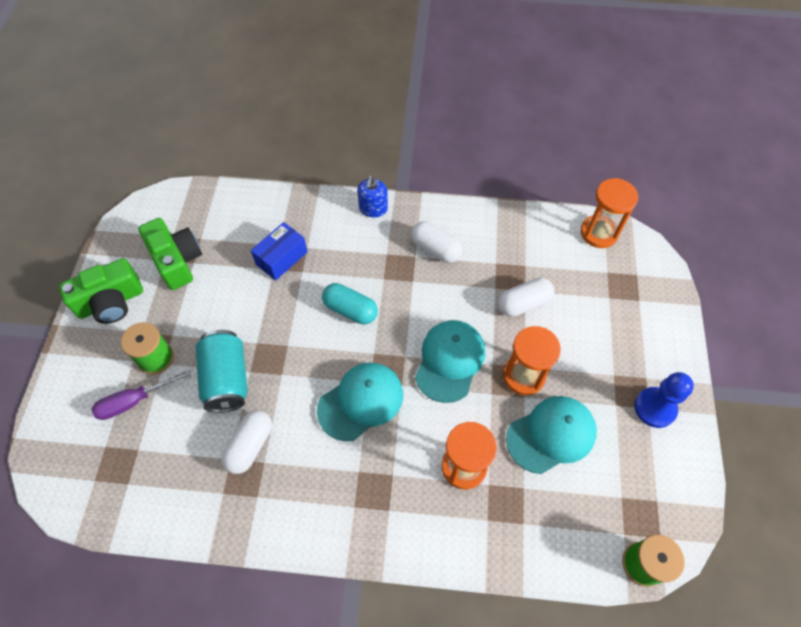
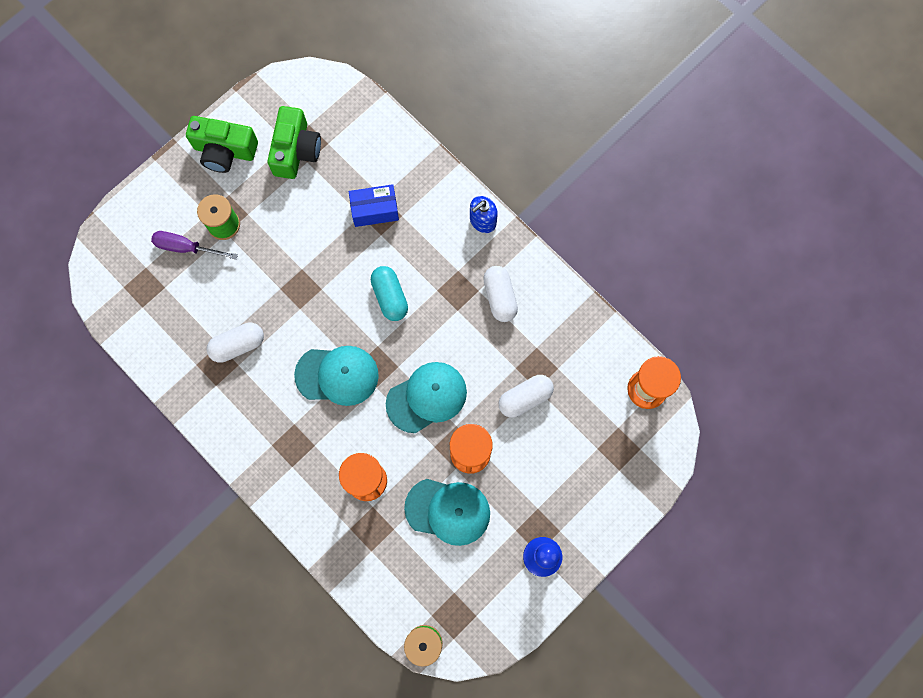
camera: 40 degrees right, 15 degrees up
(226, 379) = (259, 281): turquoise can -> none
(523, 303) = (525, 398): white capsule -> white capsule turned 45 degrees counterclockwise

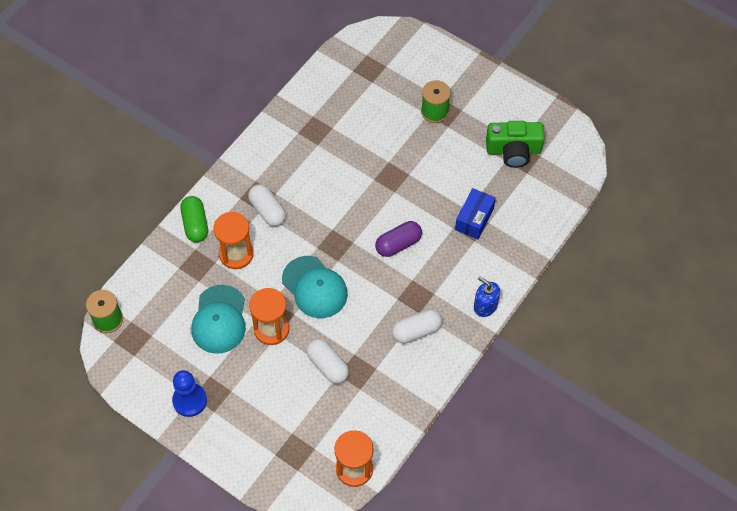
camera: 80 degrees right, 15 degrees down
(186, 248) = (408, 90): purple screwdriver -> none
(225, 151) = (499, 100): green camera -> none
(238, 345) = (334, 141): white capsule -> white capsule (267, 211)
(317, 524) = (195, 224): none -> green capsule
(337, 375) = (322, 217): turquoise cap -> none
(375, 210) = (474, 219): blue box -> blue box turned 45 degrees clockwise
(390, 297) = (398, 244): turquoise capsule -> purple capsule

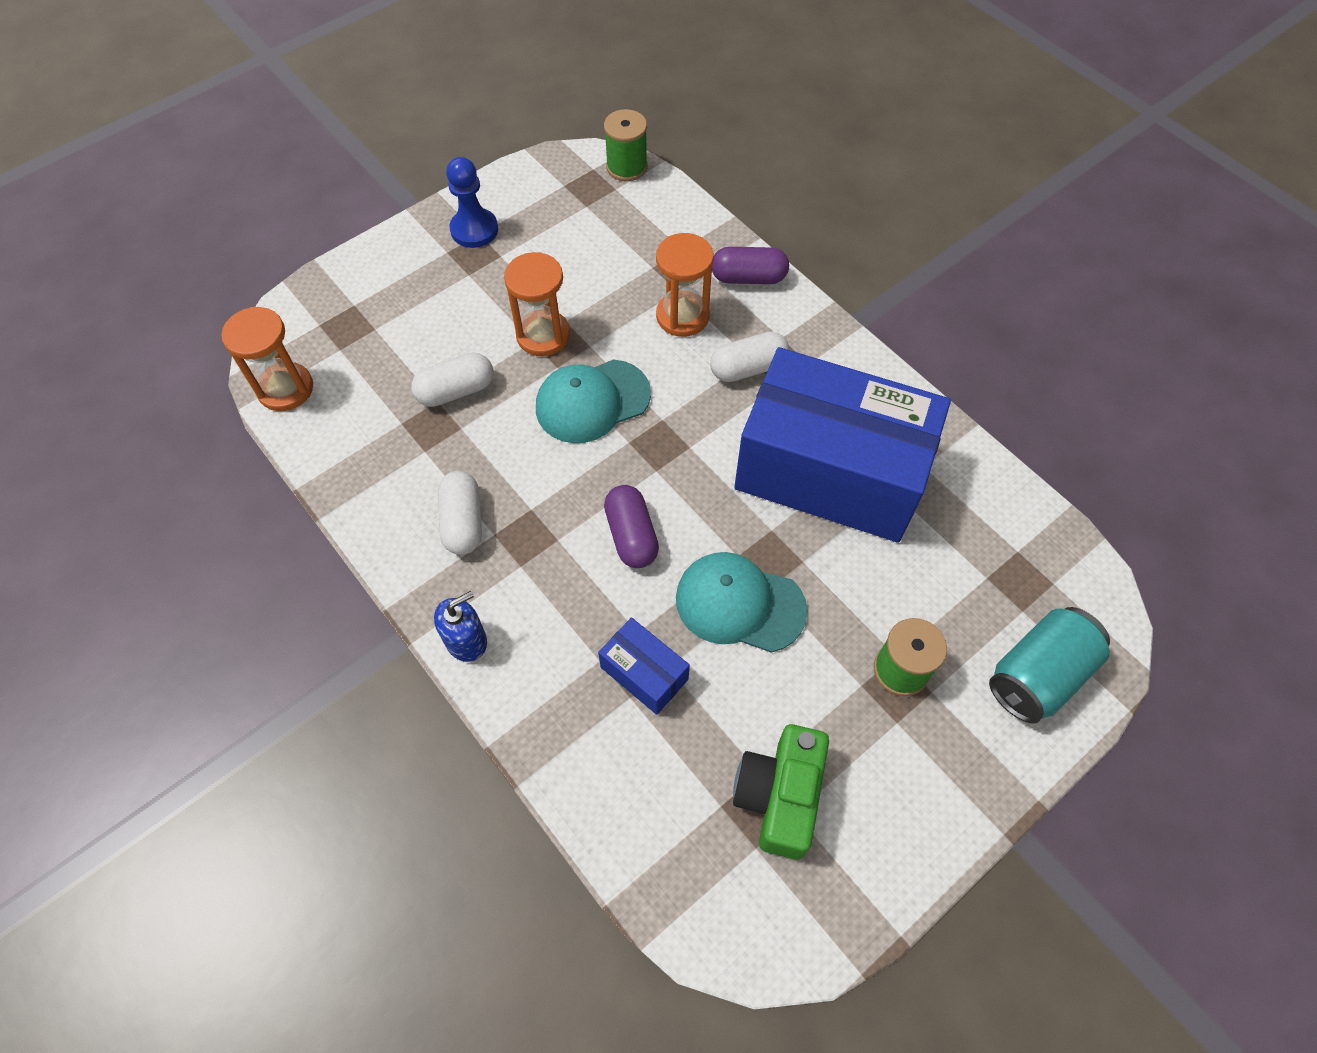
camera: 105 degrees right, 0 degrees up
(195, 224) = (748, 277): green capsule -> purple capsule
(219, 319) = (582, 279): turquoise cap -> turquoise cap (739, 604)
(329, 158) = (830, 471): none -> blue box
(418, 58) = (1038, 675): none -> turquoise can

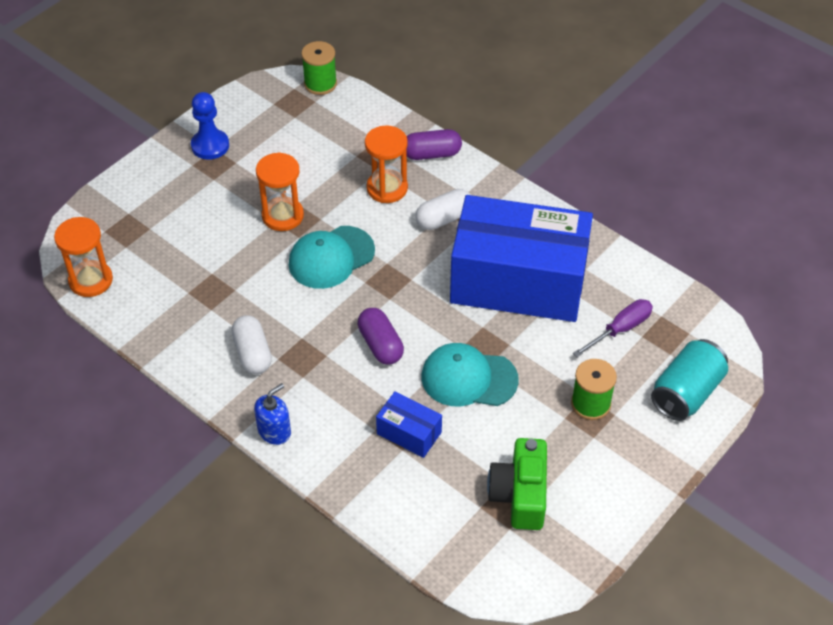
camera: 10 degrees left, 10 degrees down
(456, 390) = (225, 264): white capsule -> none
(958, 563) = (620, 329): none -> purple screwdriver

